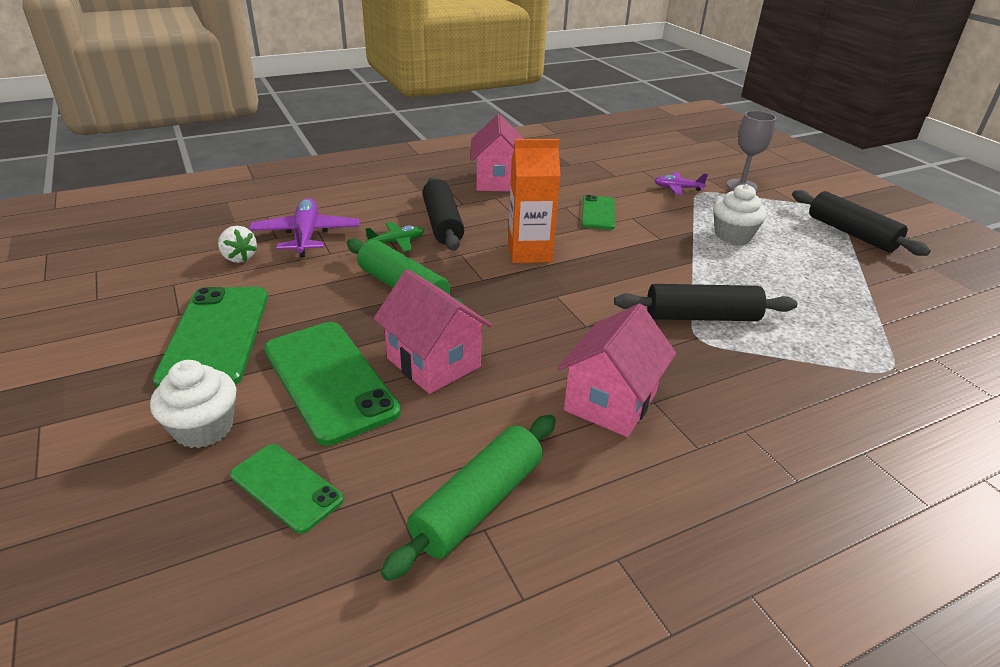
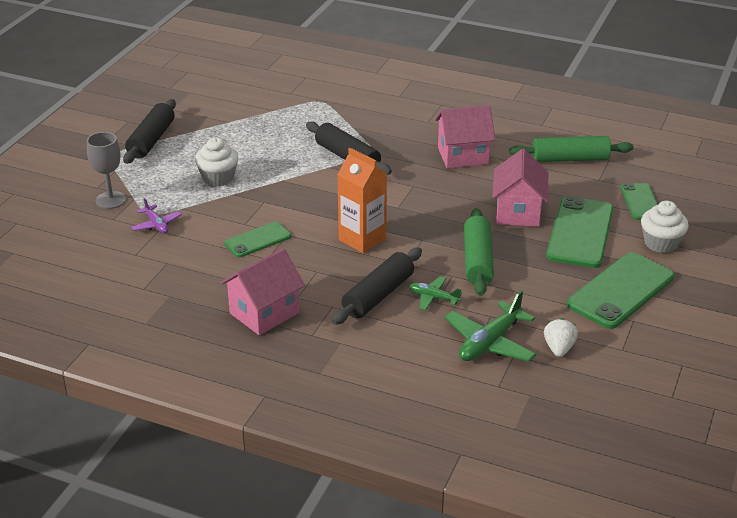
camera: 130 degrees left, 0 degrees up
(306, 236) = (490, 343): purple plane -> green plane

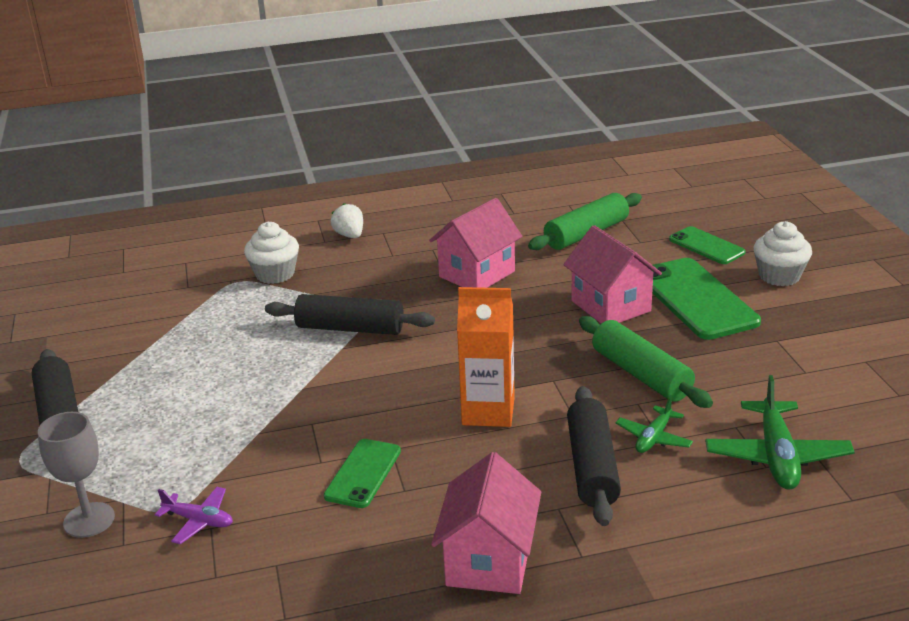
camera: 35 degrees left, 5 degrees down
(218, 178) = (214, 422): white cupcake -> white cupcake (275, 274)
(433, 298) = (653, 438): green plane -> green plane turned 45 degrees counterclockwise
(559, 348) = (846, 425): white strawberry -> white strawberry (350, 235)
(621, 291) = (813, 338): green phone -> none

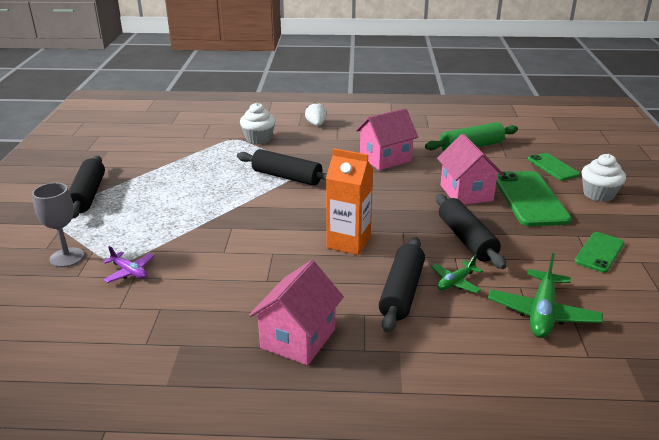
camera: 15 degrees right, 0 degrees up
(363, 473) = (246, 264): green phone -> green phone (599, 252)
(641, 374) = (466, 239): green rolling pin -> black rolling pin

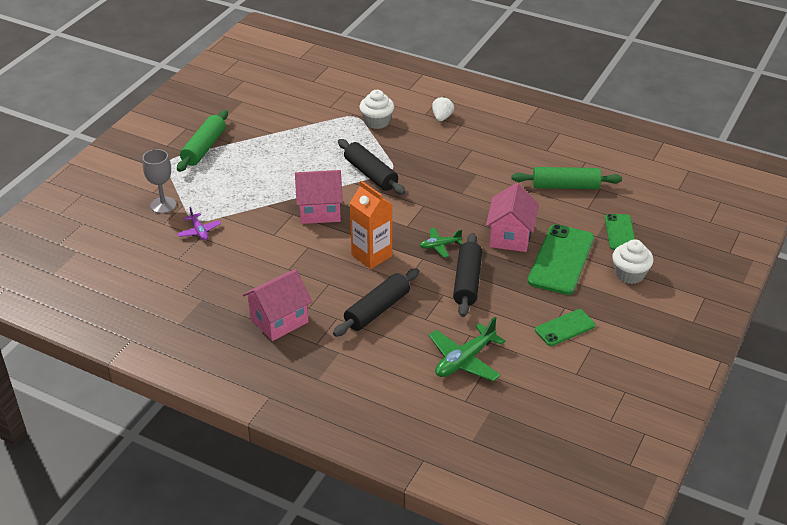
camera: 25 degrees right, 10 degrees up
(88, 195) = (204, 148): black rolling pin -> green rolling pin
(385, 159) = (472, 178): pink house -> pink house (320, 211)
(455, 282) = (424, 315): green plane -> green plane (440, 246)

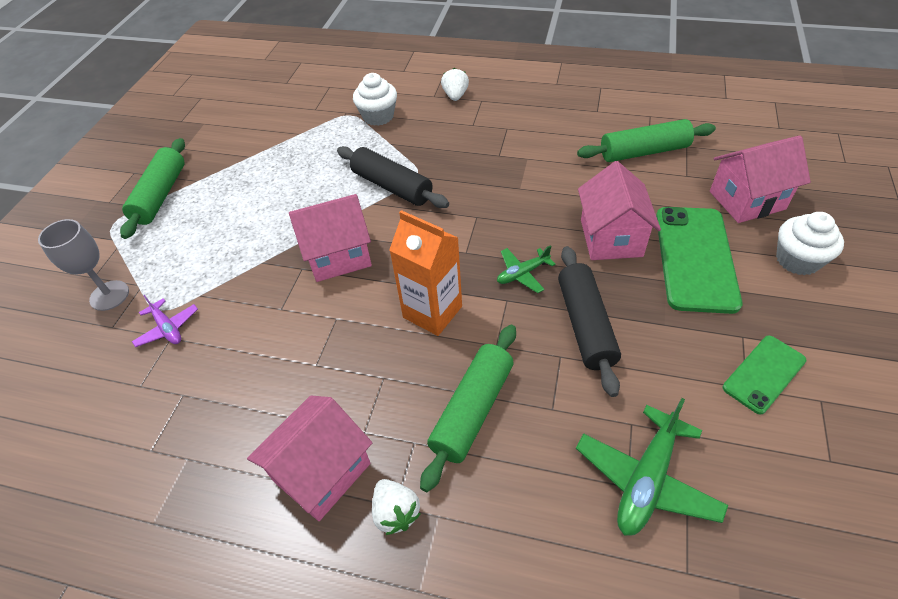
camera: 10 degrees left, 10 degrees up
(316, 346) = (396, 512): none -> white strawberry
(377, 310) = (473, 410): black rolling pin -> green rolling pin
(620, 232) = (746, 200): green phone -> pink house

